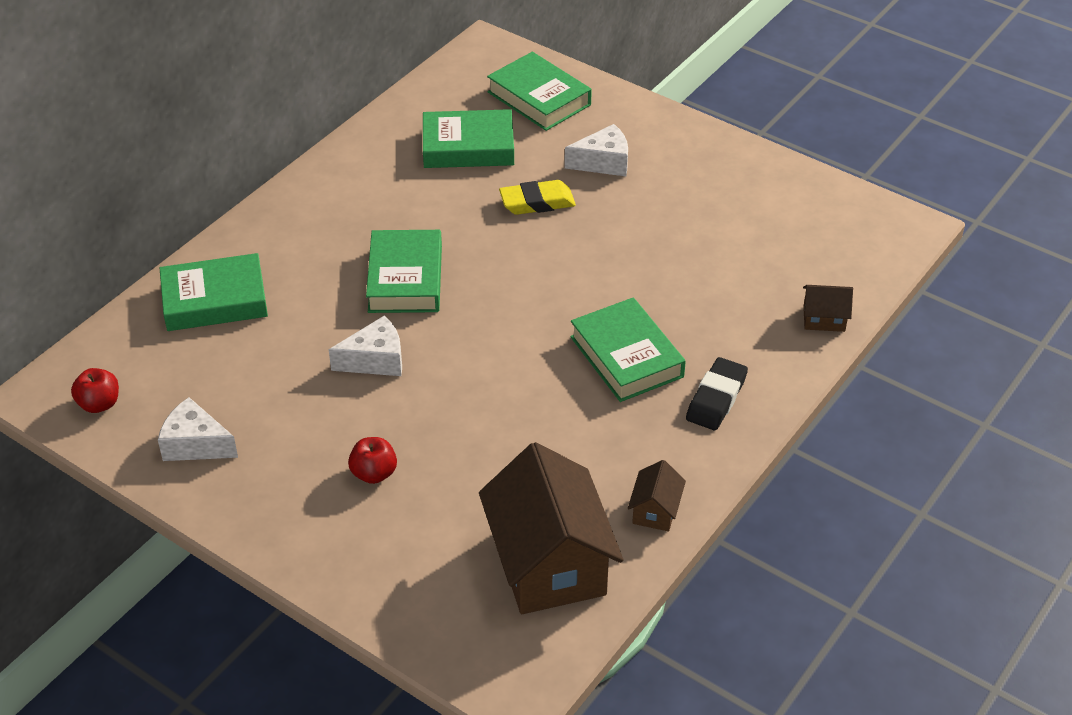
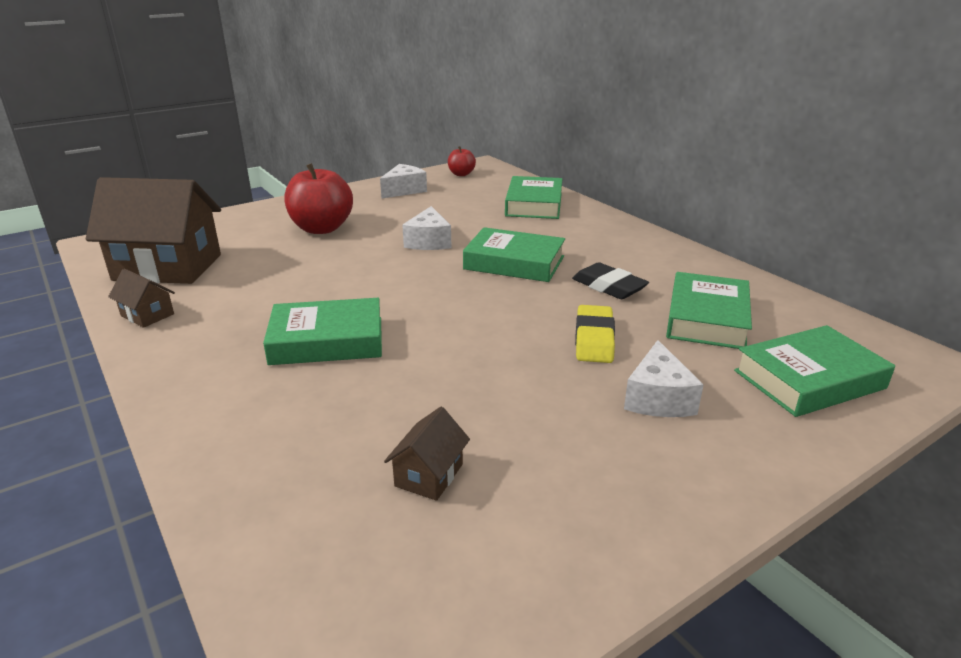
camera: 110 degrees right, 15 degrees down
(374, 473) = (321, 228): red apple -> red apple, size x1.93
(716, 398) = (219, 377): black eraser -> black eraser (609, 286)
(824, 319) = (241, 500): brown house -> brown house (429, 475)

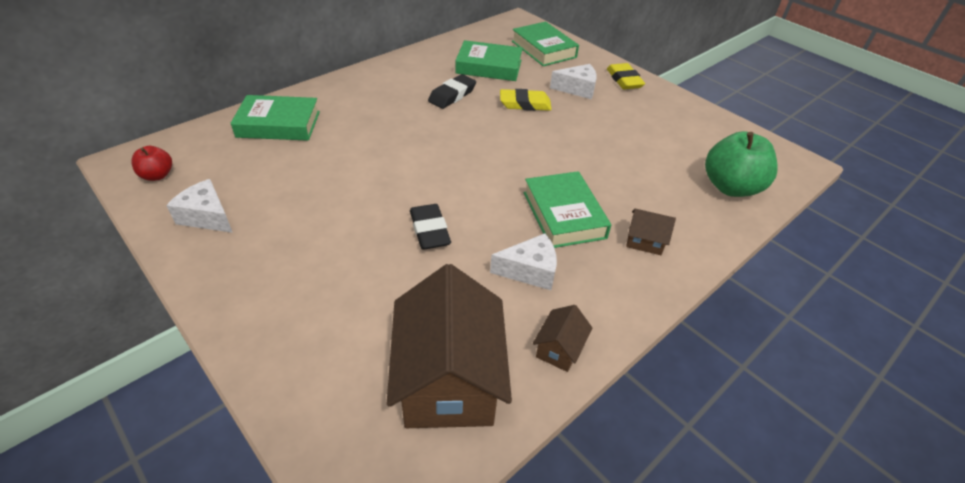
camera: 100 degrees left, 15 degrees up
(311, 531) = (730, 187): none -> green apple
(321, 228) = (330, 266): red apple -> none
(343, 265) = (430, 230): none -> black eraser
(429, 241) = (371, 182): white cheese -> white cheese (530, 271)
(429, 475) = (673, 155): brown house -> brown house (645, 241)
(514, 263) = (415, 134): green book -> none
(717, 470) = (624, 80): none -> yellow eraser

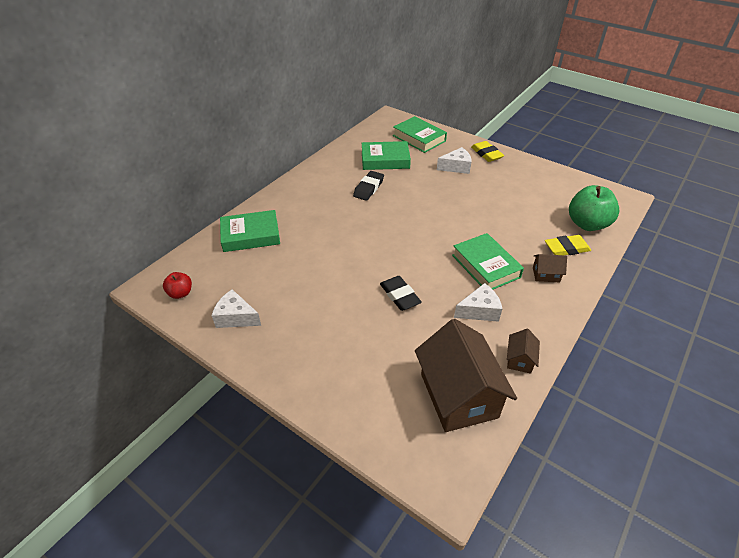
camera: 10 degrees left, 0 degrees up
(525, 104) = (424, 186): yellow eraser -> yellow eraser (566, 248)

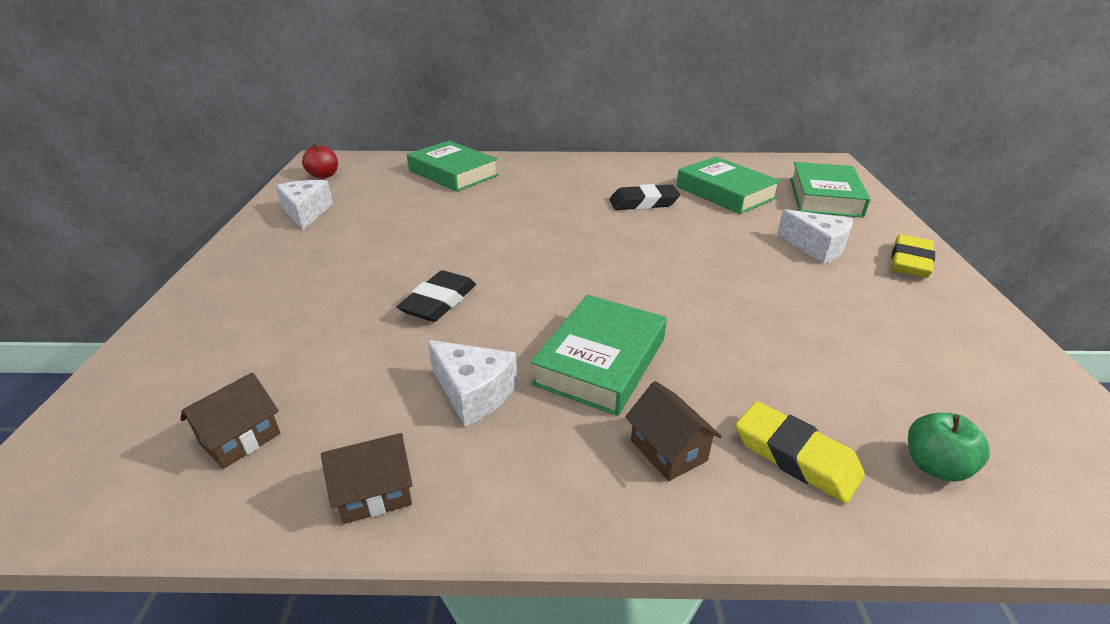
camera: 55 degrees right, 10 degrees down
(458, 395) = (240, 439): brown house -> brown house, size x0.43
(587, 224) = (935, 466): green apple -> green apple, size x0.52

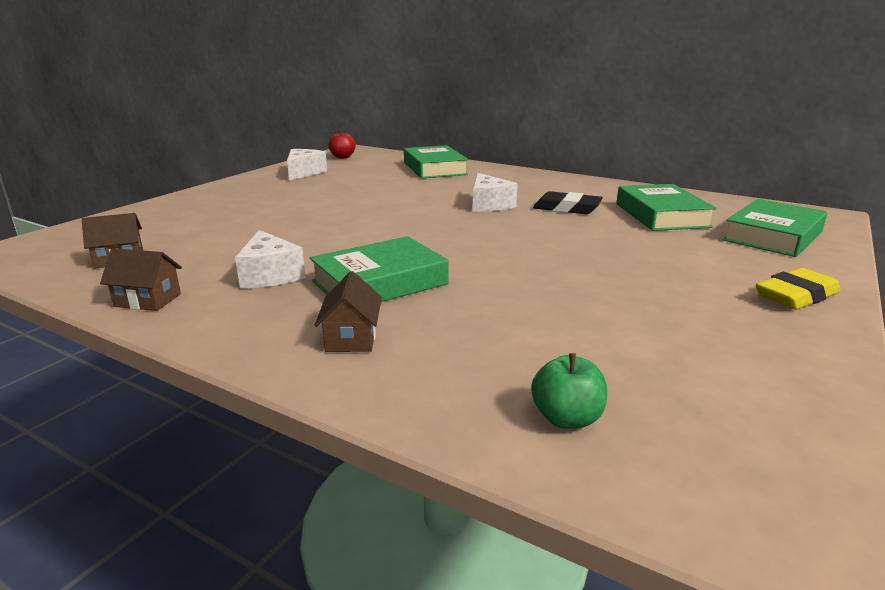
camera: 30 degrees right, 10 degrees down
(439, 302) = (318, 229): black eraser -> none
(795, 457) = (445, 372): yellow eraser -> none
(816, 247) = (698, 265): white cheese -> white cheese (488, 205)

